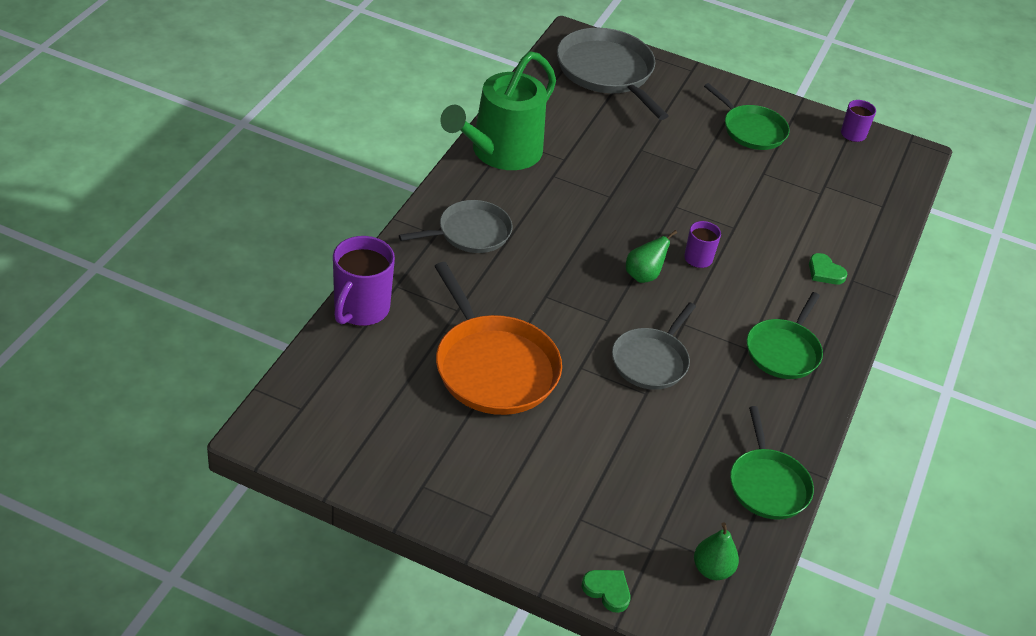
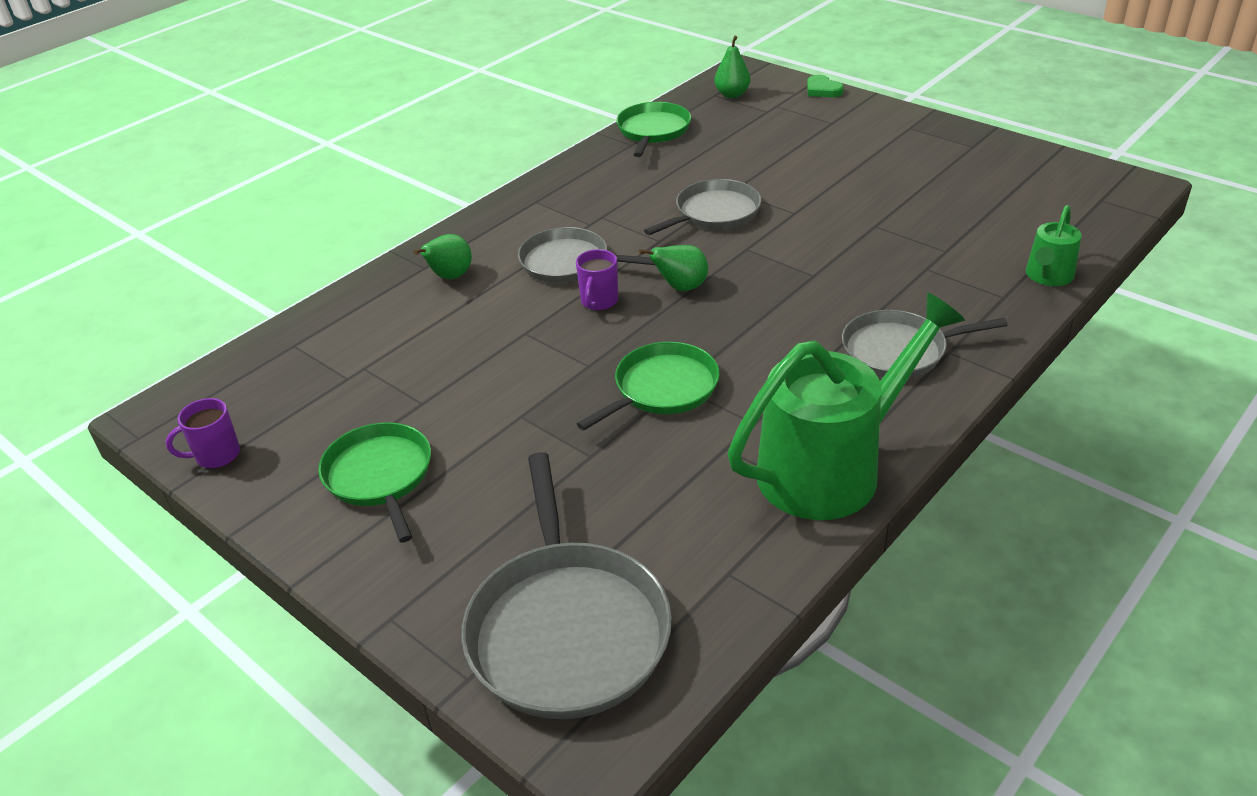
camera: 155 degrees left, 5 degrees down
(360, 309) = (1048, 276): purple mug -> green watering can
(493, 367) = (891, 218): orange pan -> none
(743, 293) = (569, 263): none -> grey pan
(784, 351) = (563, 212): green pan -> green pan (662, 388)
(825, 272) = (450, 277): green heart -> green pear

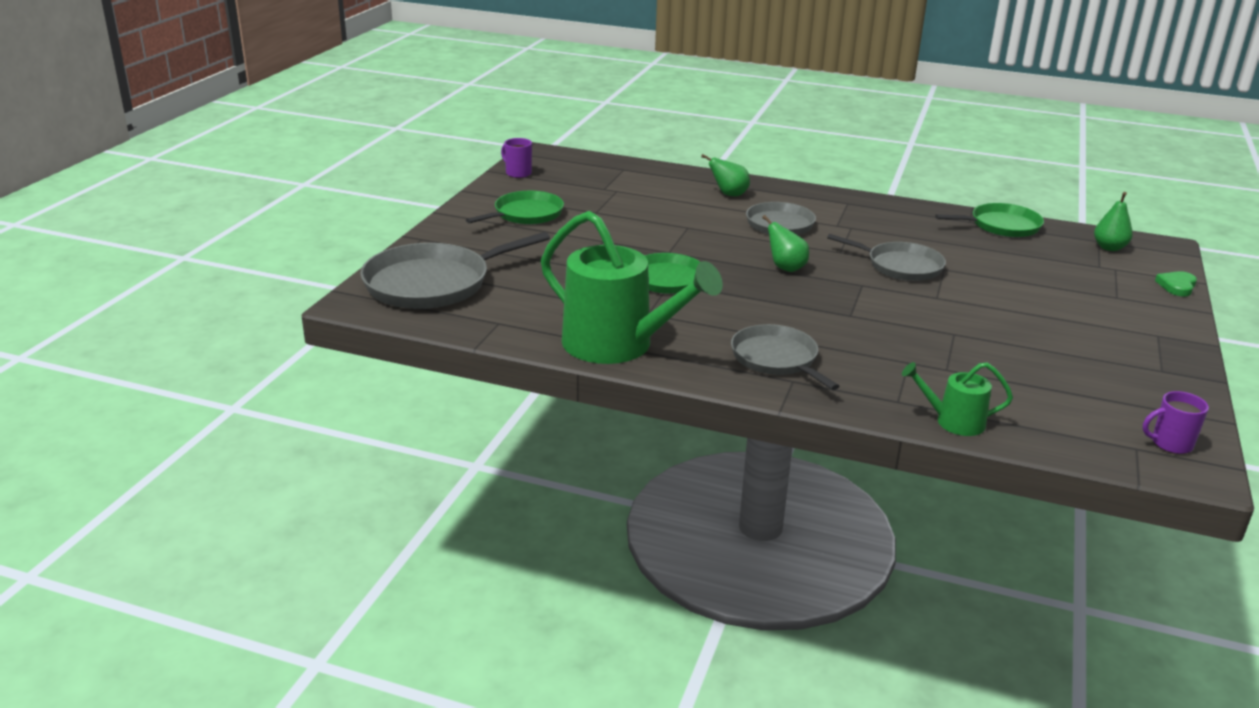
camera: 65 degrees right, 10 degrees down
(599, 301) = (743, 243): purple mug -> purple mug (1170, 444)

